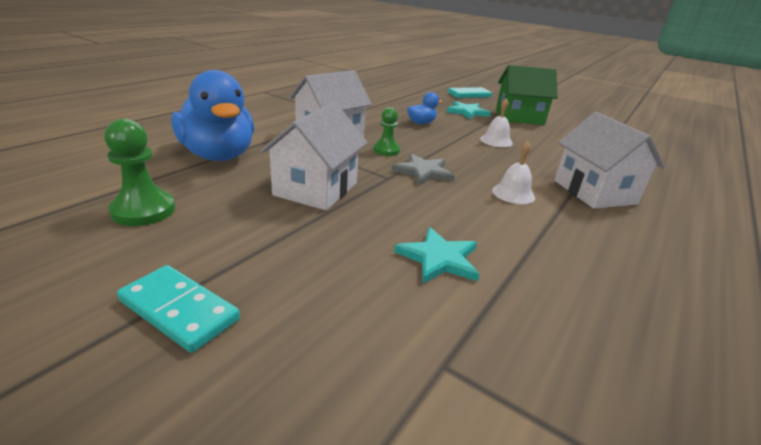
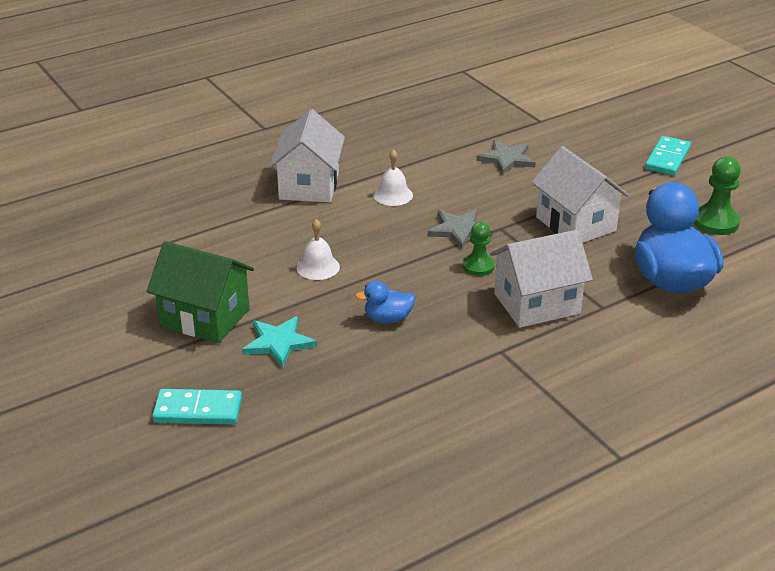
camera: 155 degrees left, 5 degrees up
(179, 310) = (667, 158): turquoise domino -> turquoise domino turned 60 degrees clockwise
(316, 189) = (575, 224): white house -> white house turned 75 degrees counterclockwise
(439, 258) = (506, 159): turquoise star -> grey star

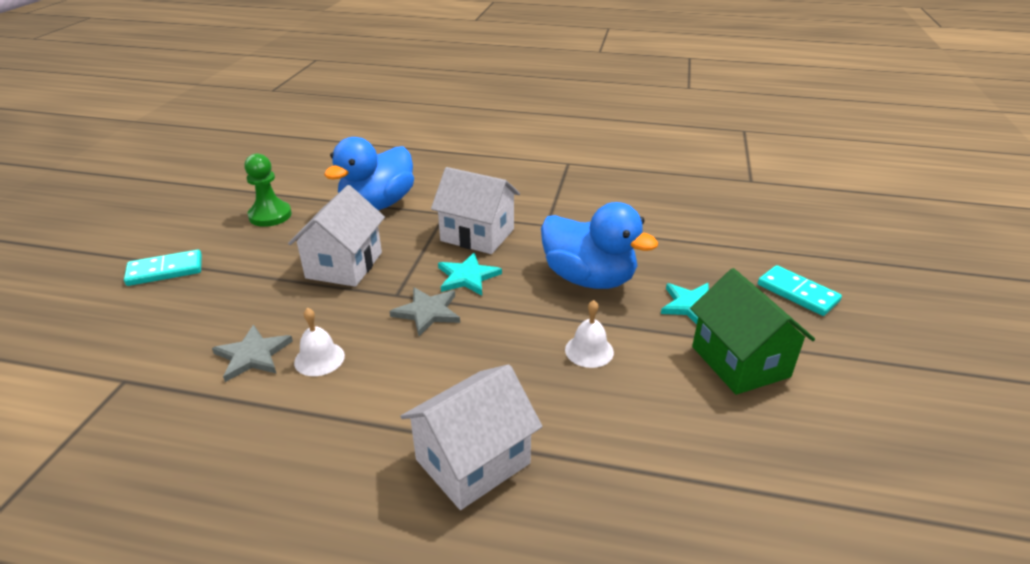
camera: 135 degrees left, 0 degrees up
(388, 318) = (589, 279): blue duck -> blue duck, size x2.18
(393, 195) = (415, 385): white bell -> white bell (319, 358)
(478, 266) = (467, 277): green pawn -> turquoise star

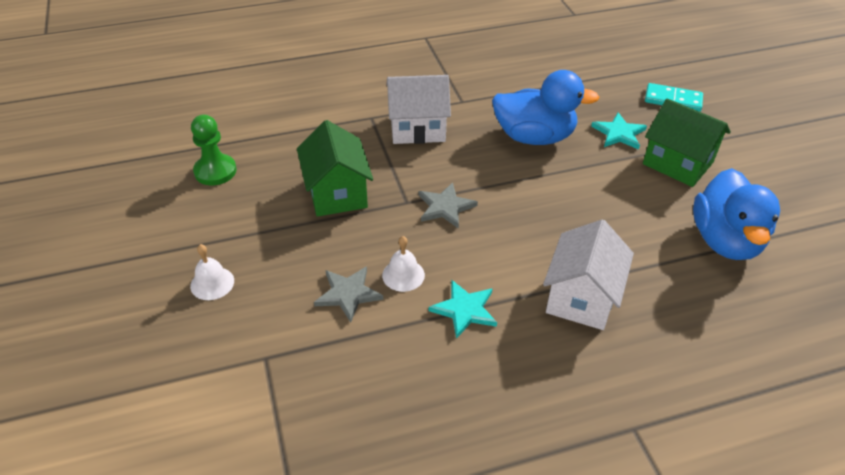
camera: 30 degrees left, 10 degrees up
(165, 271) = (179, 257): turquoise domino -> none
(344, 265) = (337, 193): white house -> green house
(378, 204) = (304, 128): blue duck -> blue duck (725, 240)
(467, 277) = (446, 167): turquoise star -> turquoise star (464, 310)
(589, 350) = (583, 192): white bell -> white bell (212, 283)

